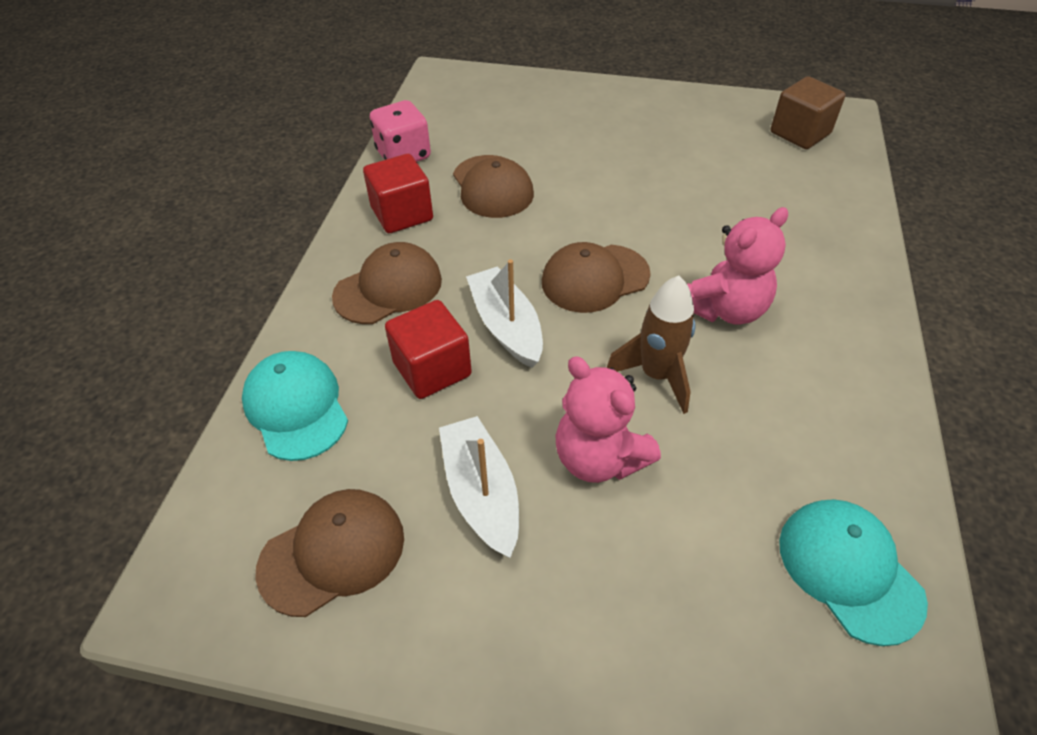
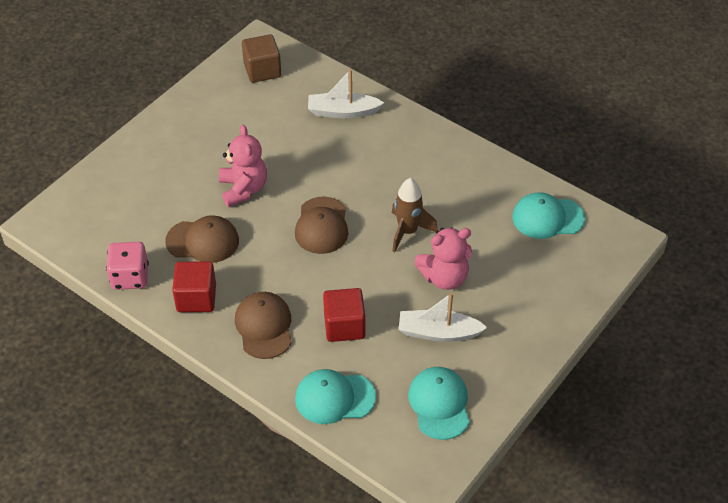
camera: 65 degrees left, 0 degrees up
(333, 552) = (439, 404): brown cap -> turquoise cap
(506, 326) = (333, 281): white boat -> white boat (343, 112)
(725, 309) = (381, 181): pink teddy bear -> pink teddy bear (243, 189)

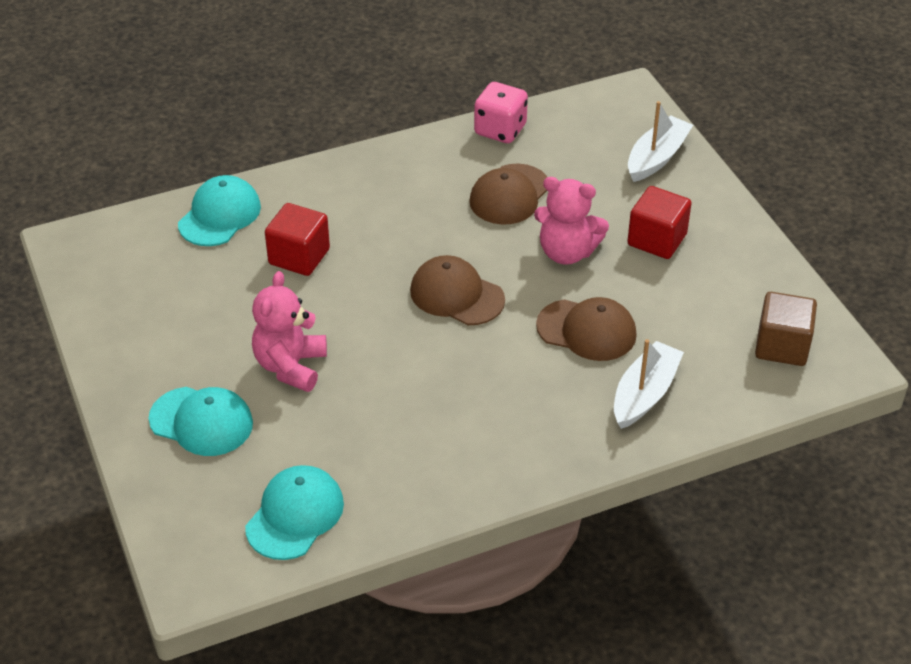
camera: 120 degrees right, 5 degrees down
(196, 298) = (432, 165): red cube -> red cube (657, 240)
(264, 326) = (352, 199): brown cap -> brown cap (587, 330)
(408, 231) = (386, 365): brown rocket -> none
(438, 332) = (222, 326): white boat -> white boat (656, 157)
(439, 404) = (137, 286): turquoise cap -> turquoise cap (201, 421)

